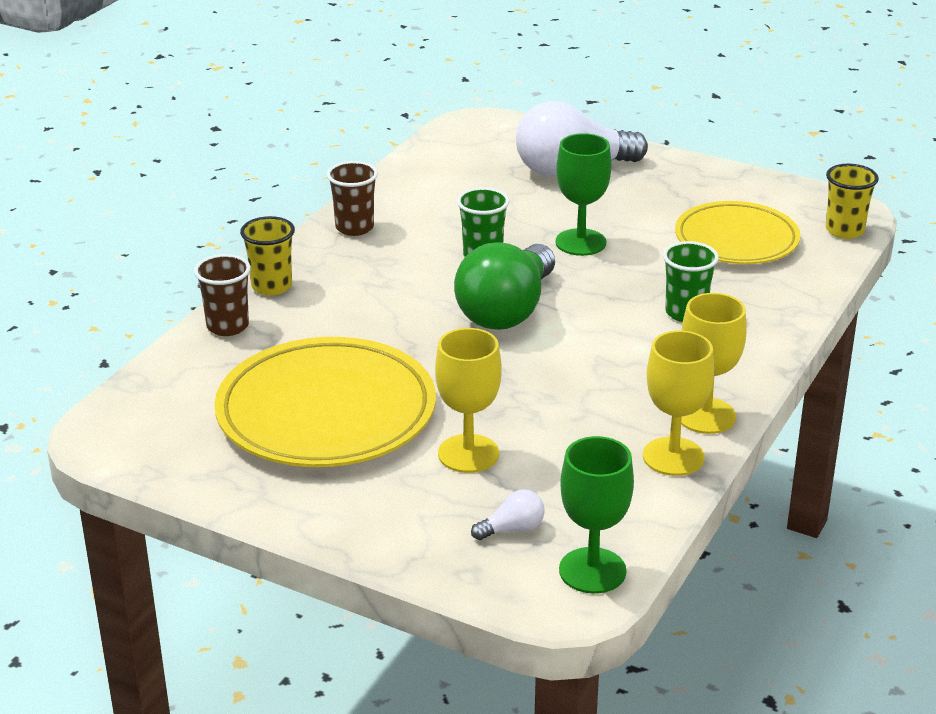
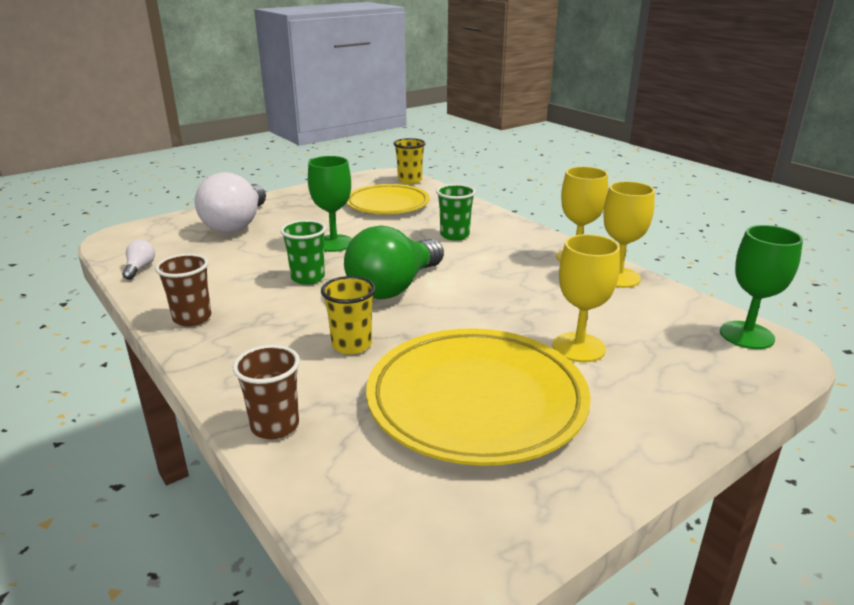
camera: 65 degrees left, 5 degrees down
(271, 286) = (233, 382): yellow cup -> yellow cup (351, 345)
(507, 311) = (394, 287): green light bulb -> green light bulb turned 75 degrees clockwise
(512, 529) = (688, 353): white light bulb -> white light bulb (140, 268)

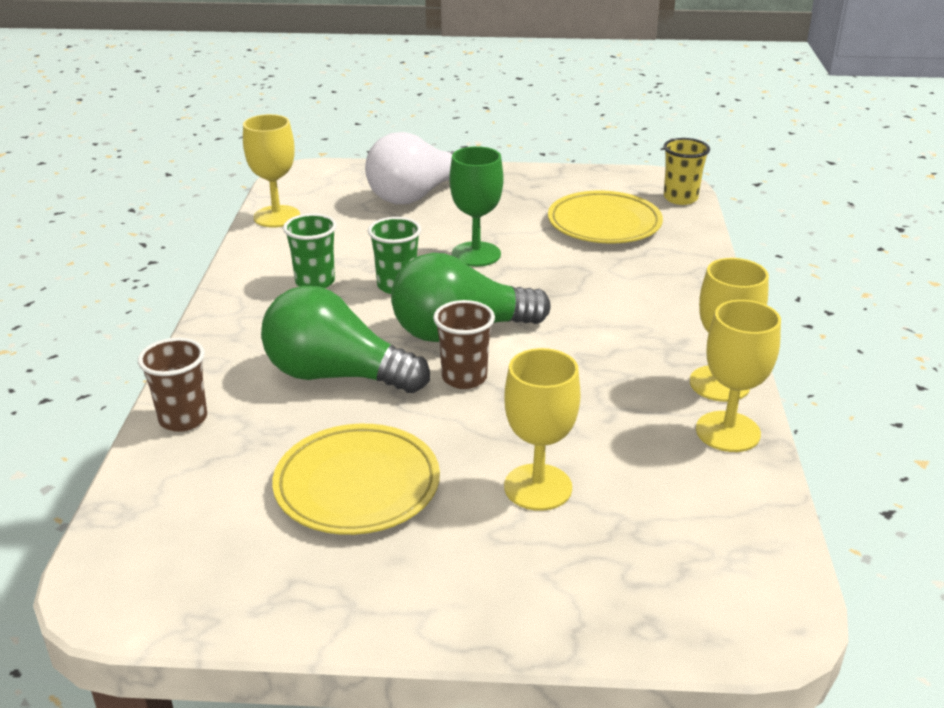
camera: 40 degrees right, 5 degrees up
(140, 268) = (277, 216): white light bulb -> yellow goblet
(192, 318) = (252, 287): brown cup -> brown cup (464, 378)
(351, 345) = (336, 375): yellow cup -> green light bulb
(454, 235) = (618, 294): green cup -> green cup (315, 282)
(476, 401) = (357, 485): yellow plate -> yellow plate, size x0.66
(746, 335) = (763, 579): green goblet -> none

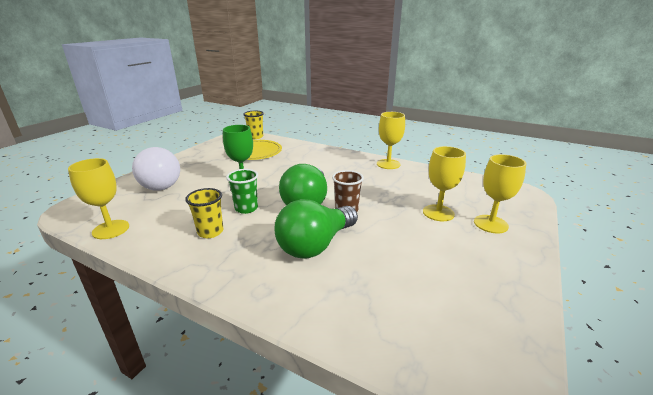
camera: 65 degrees left, 5 degrees down
(183, 419) = (318, 316): brown cup -> none
(315, 282) = (210, 232): green cup -> yellow cup
(357, 485) = (419, 259): yellow plate -> none
(728, 432) = (418, 170): yellow goblet -> yellow goblet (490, 224)

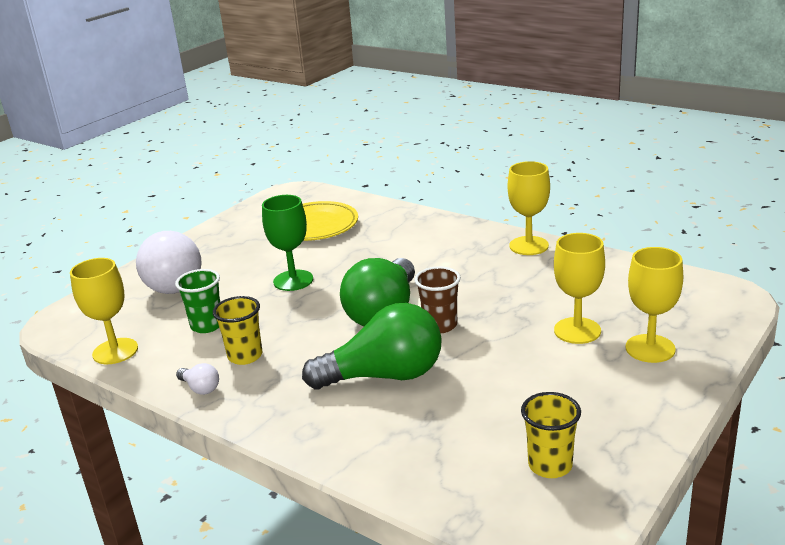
camera: 10 degrees right, 0 degrees up
(175, 257) = (200, 388): none -> white light bulb
(246, 208) = (295, 322): green cup -> green cup (207, 325)
(255, 137) = (319, 194): yellow cup -> yellow cup (550, 465)
(315, 245) = (385, 376): green light bulb -> green light bulb turned 150 degrees counterclockwise

